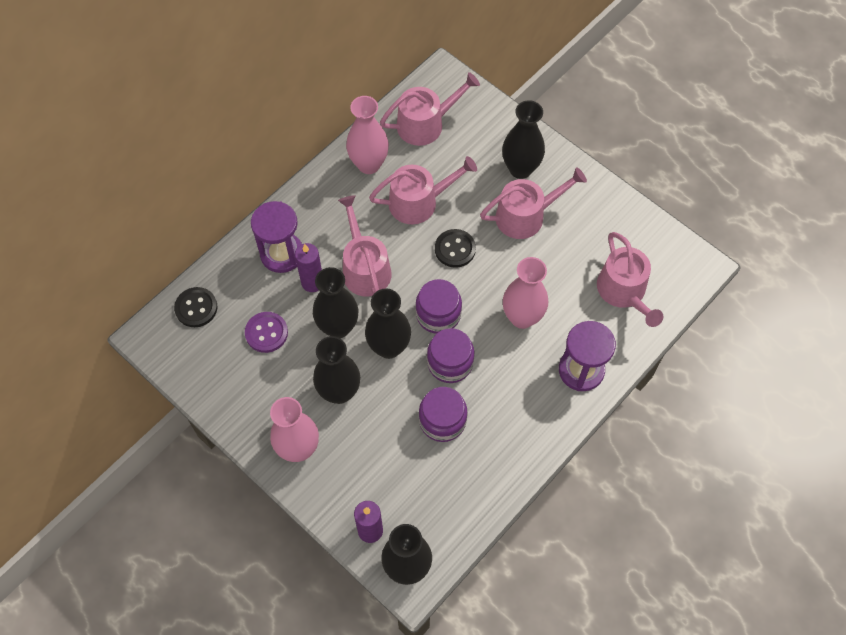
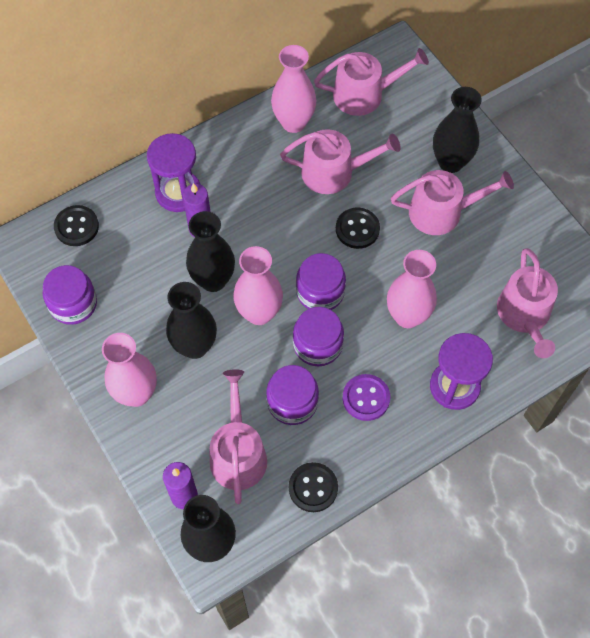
camera: 15 degrees right, 0 degrees up
(215, 380) = (73, 304): none -> purple jar
(266, 333) = (139, 268): purple button -> purple button (366, 398)
(364, 268) = (258, 226): pink watering can -> pink watering can (238, 453)
(389, 347) = (259, 313): black vase -> pink vase
(483, 492) = (313, 488): none -> black button

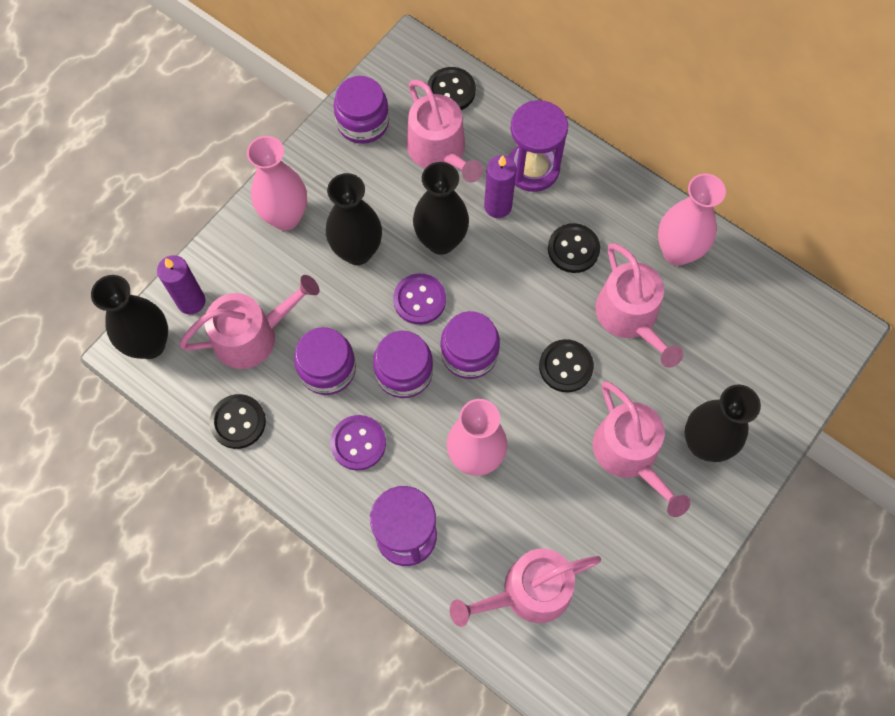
camera: 70 degrees right, 5 degrees up
(259, 313) = (419, 300): pink vase -> purple button
(261, 189) = (573, 249): none -> black button
(364, 94) = (754, 315): pink watering can -> pink watering can (440, 151)

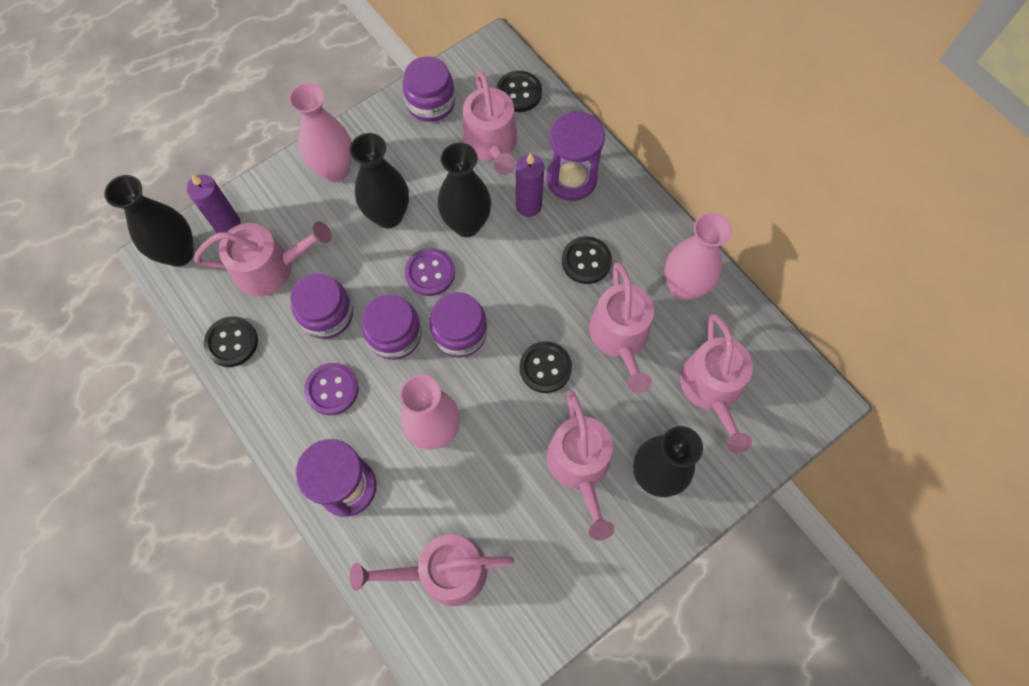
camera: 15 degrees right, 0 degrees up
(734, 346) = (712, 389): none -> pink watering can

